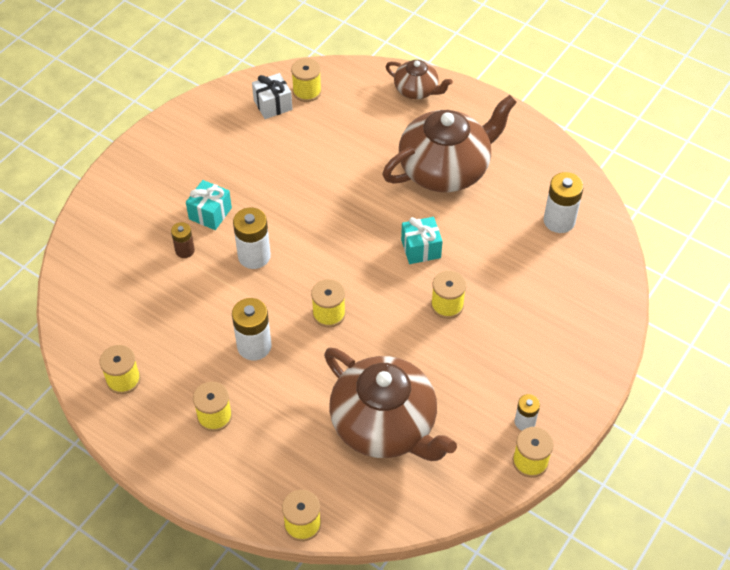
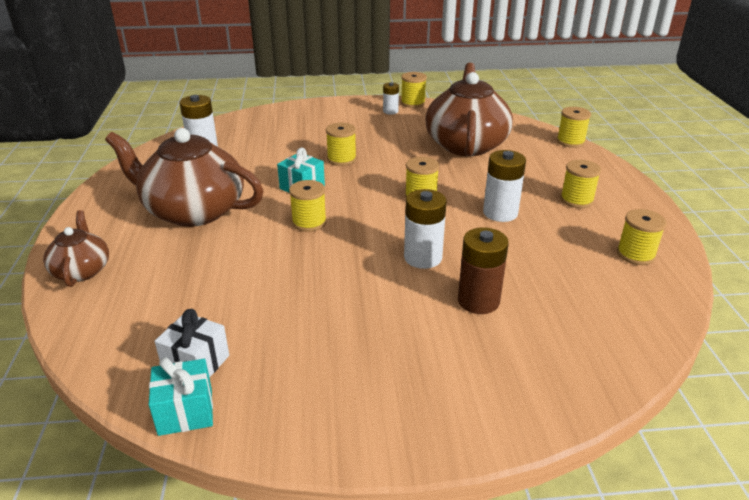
camera: 130 degrees left, 20 degrees down
(185, 250) = (478, 301): brown battery -> brown battery, size x1.69
(210, 213) = (414, 312): turquoise gift -> turquoise gift (185, 412)
(307, 92) = (146, 348): yellow spool -> yellow spool (309, 222)

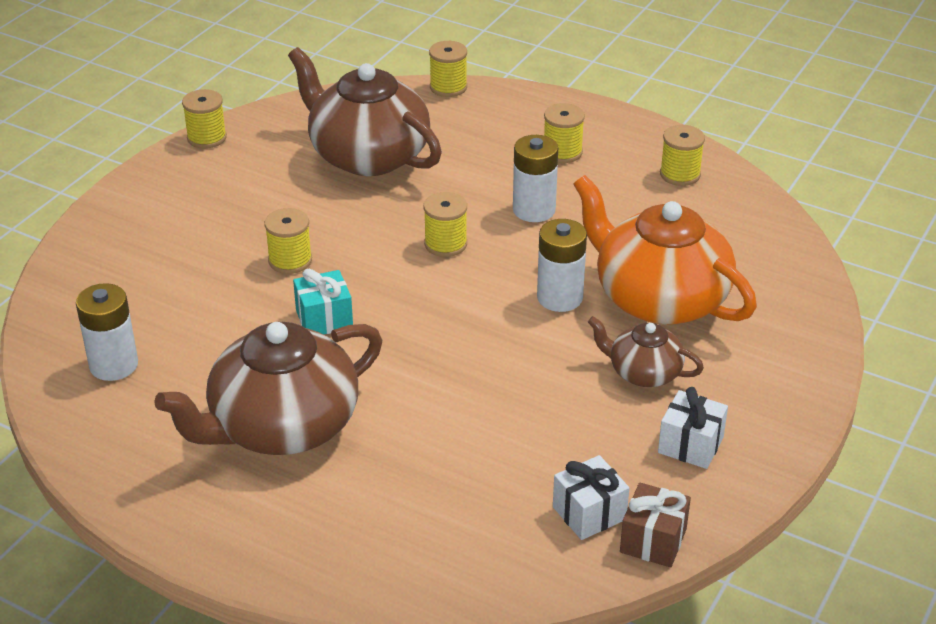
camera: 55 degrees left, 5 degrees up
(82, 270) = (328, 559): brown teapot -> brown teapot (643, 372)
(185, 412) = (653, 540): turquoise gift -> brown gift
(309, 222) = (411, 345): yellow spool -> none
(320, 387) = (690, 445): none -> white gift
(390, 111) = (207, 166): white battery -> none
(478, 301) = (659, 298): brown battery -> orange teapot

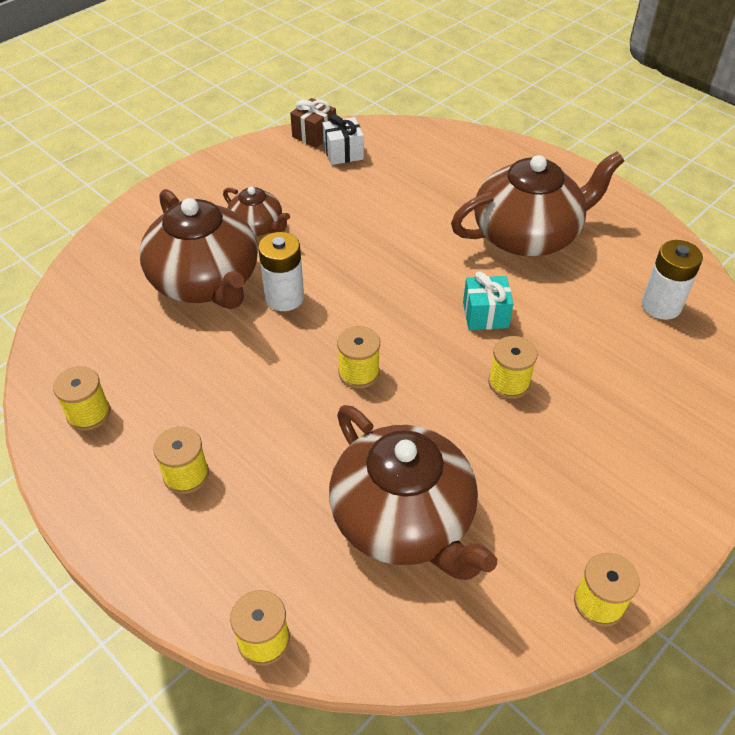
camera: 165 degrees left, 10 degrees up
(534, 210) = (258, 397): white battery -> none
(659, 298) = (206, 282): orange teapot -> brown teapot
(690, 445) = (258, 177): white gift -> none

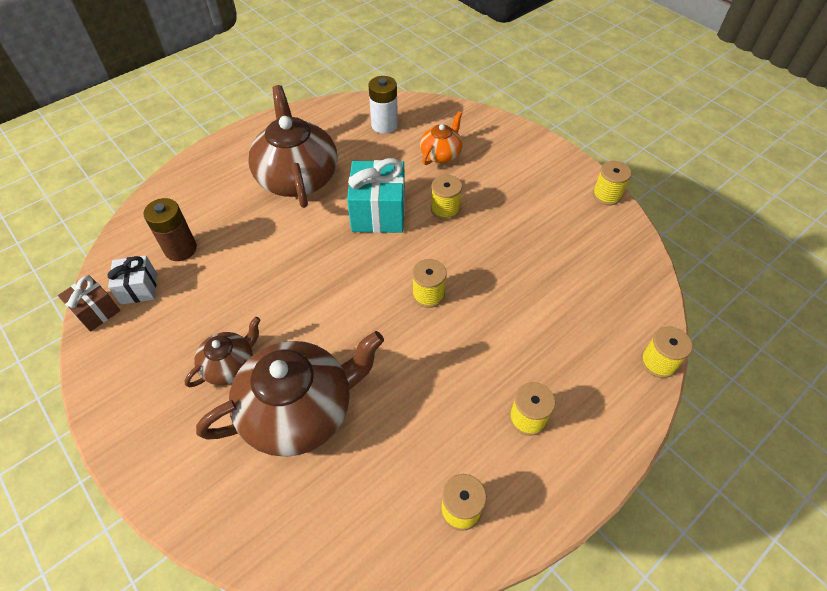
camera: 85 degrees left, 5 degrees up
(284, 297) = (335, 344): white battery -> none
(396, 168) = (181, 249): none -> brown battery
(404, 520) = (560, 278): brown teapot -> none
(485, 315) = (378, 213): turquoise gift -> turquoise gift, size x1.71
(622, 373) = (441, 154): none -> orange teapot

